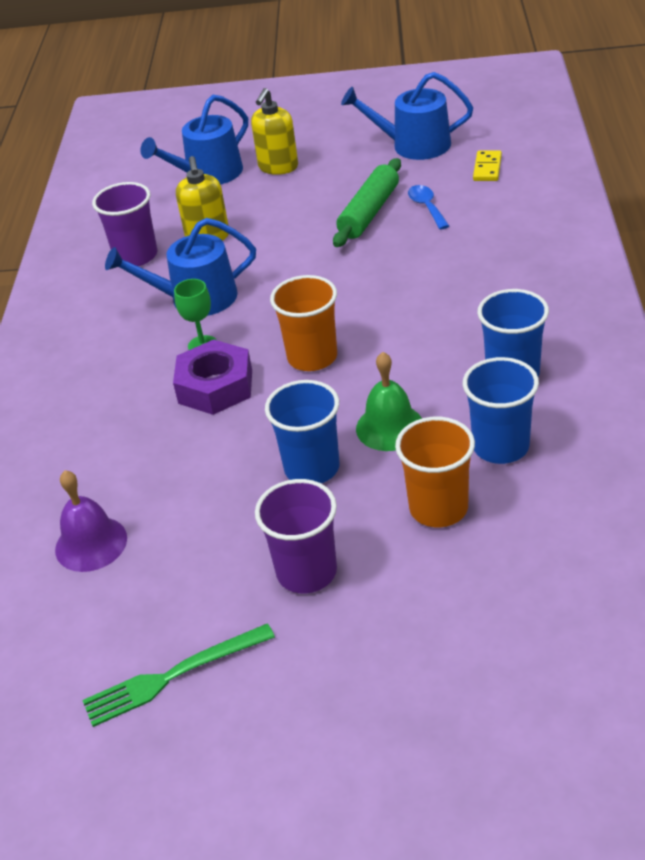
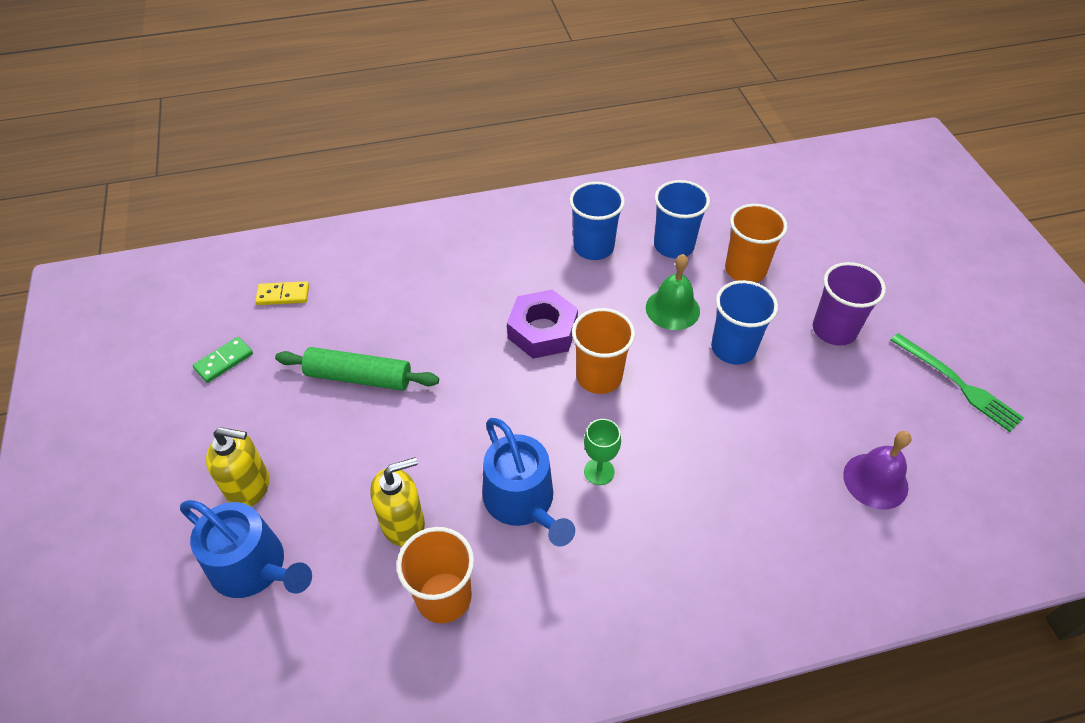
camera: 110 degrees left, 10 degrees up
(136, 256) = (444, 597): purple cup -> orange cup
(215, 386) = (656, 442): purple nut -> purple nut (542, 331)
(413, 145) = (224, 361): blue watering can -> green domino
(427, 207) = (352, 332): blue spoon -> none

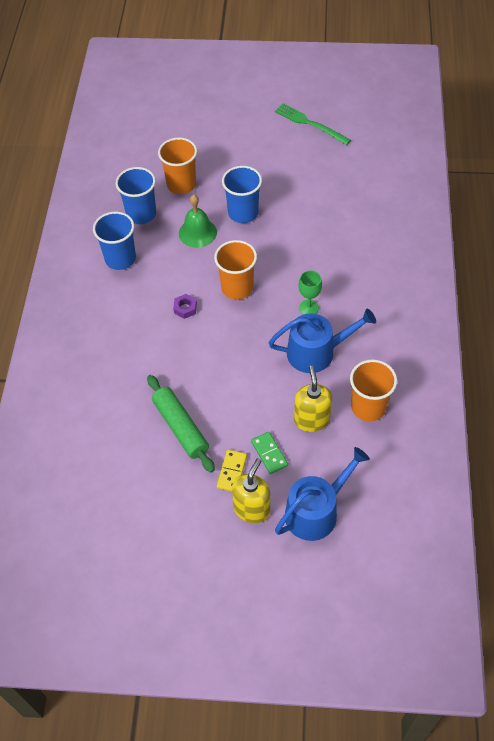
camera: 70 degrees left, 5 degrees up
(224, 361) = (126, 518): green domino -> green domino (269, 454)
(283, 295) = (73, 469): yellow domino -> yellow domino (232, 472)
(359, 377) = (180, 427): green rolling pin -> green rolling pin turned 60 degrees counterclockwise
(542, 331) = (185, 308): purple nut -> purple nut, size x0.47
(834, 330) = (249, 160): purple cup -> none
(875, 480) = (358, 184): purple bell -> none
(958, 384) = (310, 124): green fork -> green fork turned 120 degrees counterclockwise

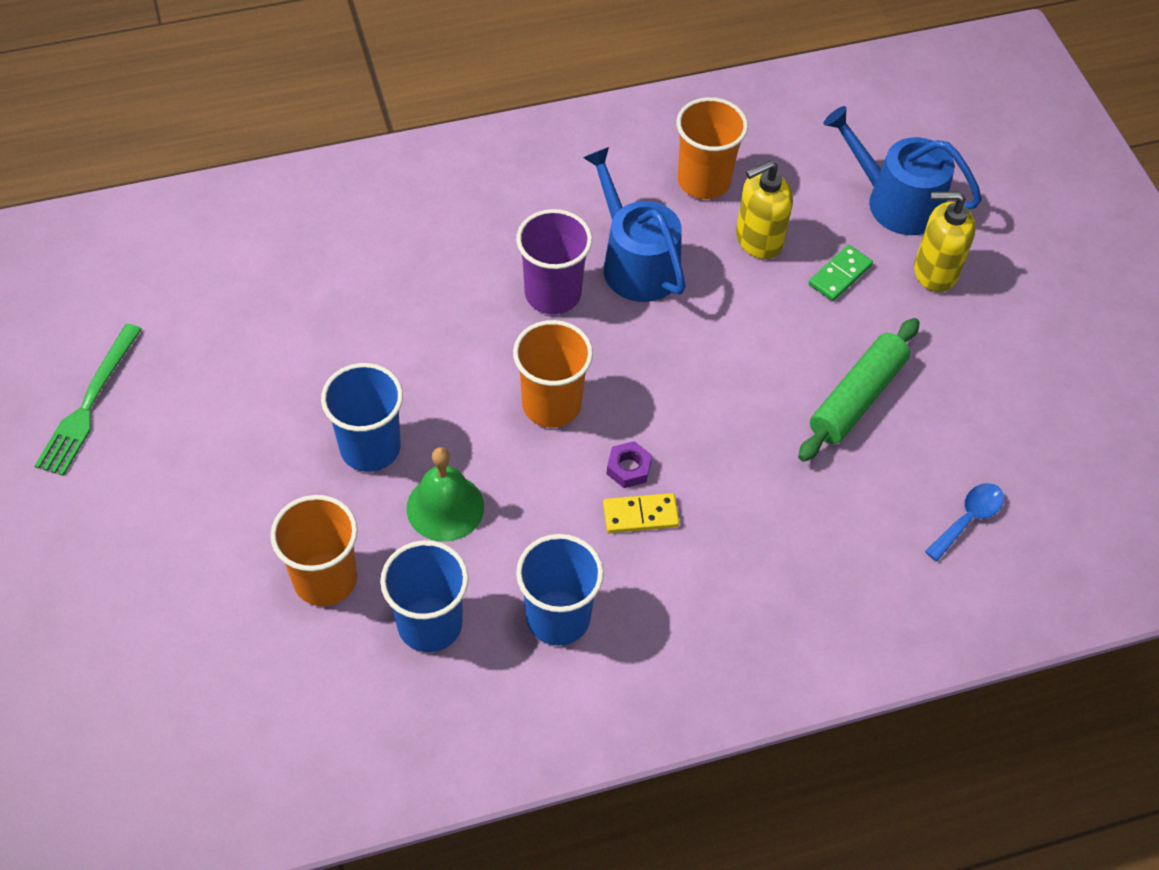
camera: 115 degrees left, 0 degrees up
(82, 450) = (968, 519): none -> blue spoon
(232, 472) = (893, 311): yellow domino -> yellow domino (640, 515)
(309, 308) = (553, 294): green goblet -> purple cup

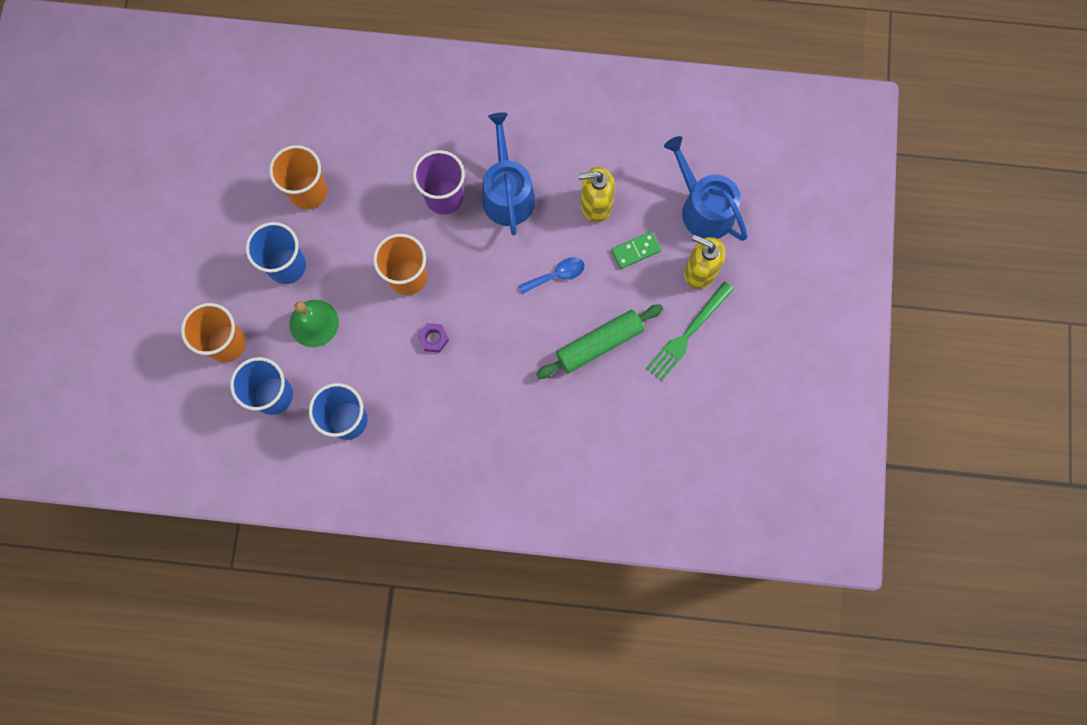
camera: 25 degrees right, 20 degrees up
(89, 404) = (136, 174): green fork -> green fork (688, 333)
(640, 515) = (426, 373): yellow domino -> none
(704, 181) = (582, 146): orange cup -> orange cup (308, 192)
(968, 519) = (624, 453): blue spoon -> blue spoon (557, 275)

